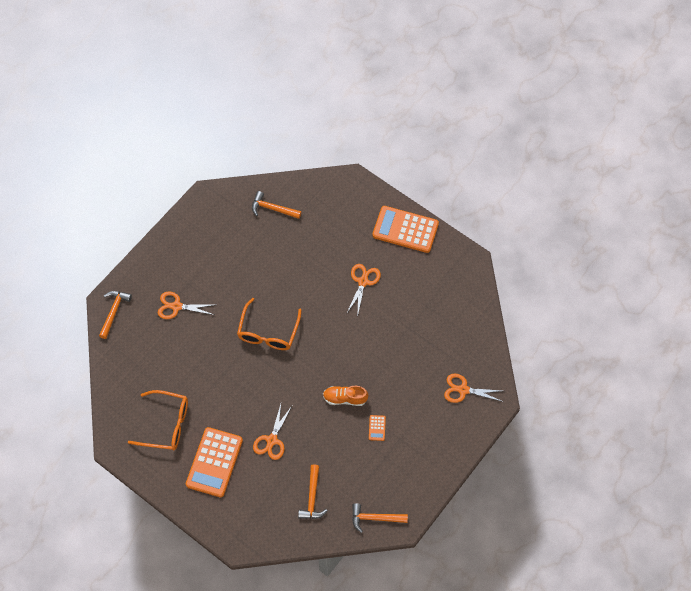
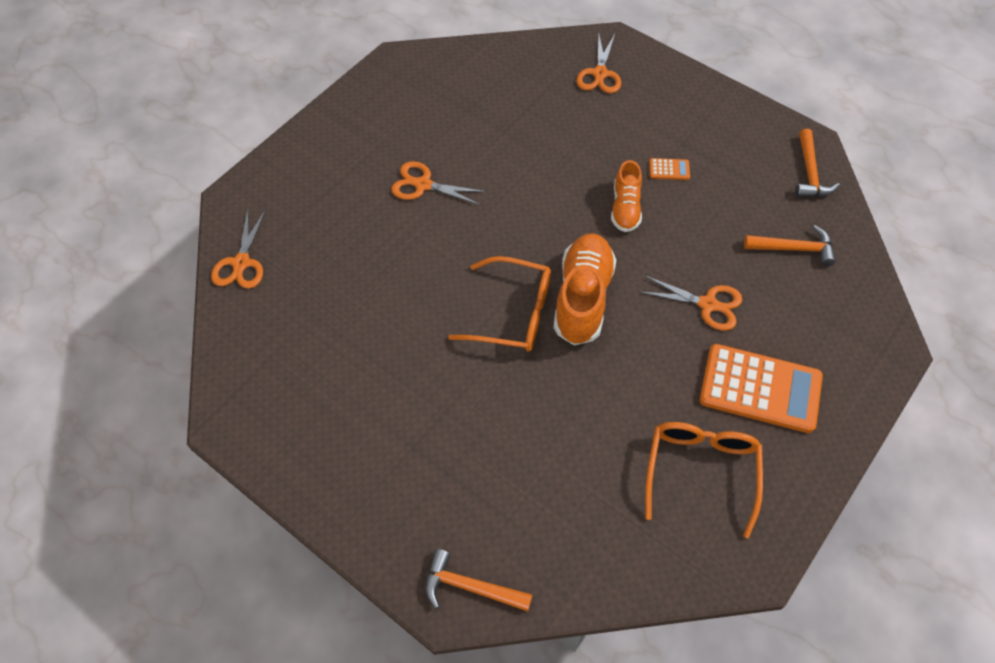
camera: 90 degrees left, 5 degrees down
(176, 306) = (461, 466): orange scissors -> orange scissors (241, 263)
(272, 209) = (270, 312): orange hammer -> none
(278, 370) = (582, 298): none -> orange shoe
(405, 230) = (335, 132): orange calculator -> none

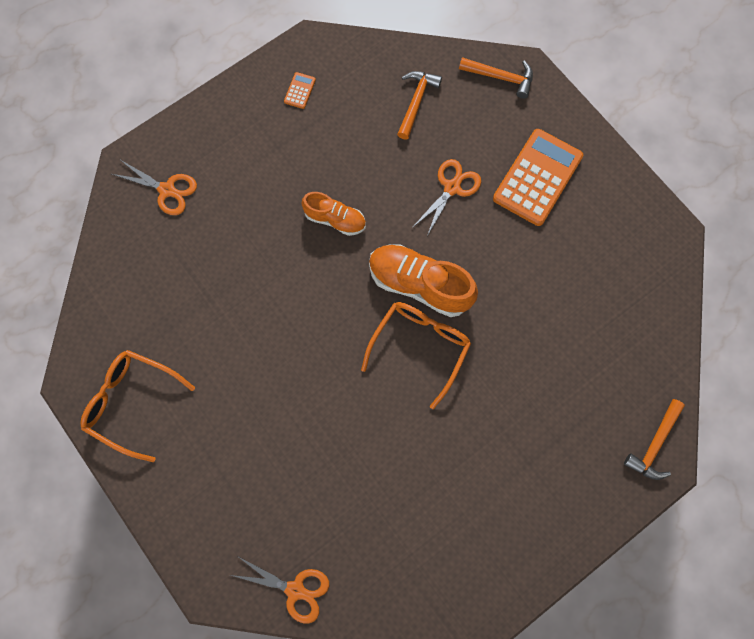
camera: 75 degrees left, 15 degrees up
(423, 185) = (252, 393): orange scissors -> none
(669, 169) = (303, 168): orange calculator -> orange calculator (299, 91)
(701, 471) = (596, 246): orange glasses -> orange glasses (131, 402)
(810, 173) = (343, 58): orange hammer -> orange hammer (501, 77)

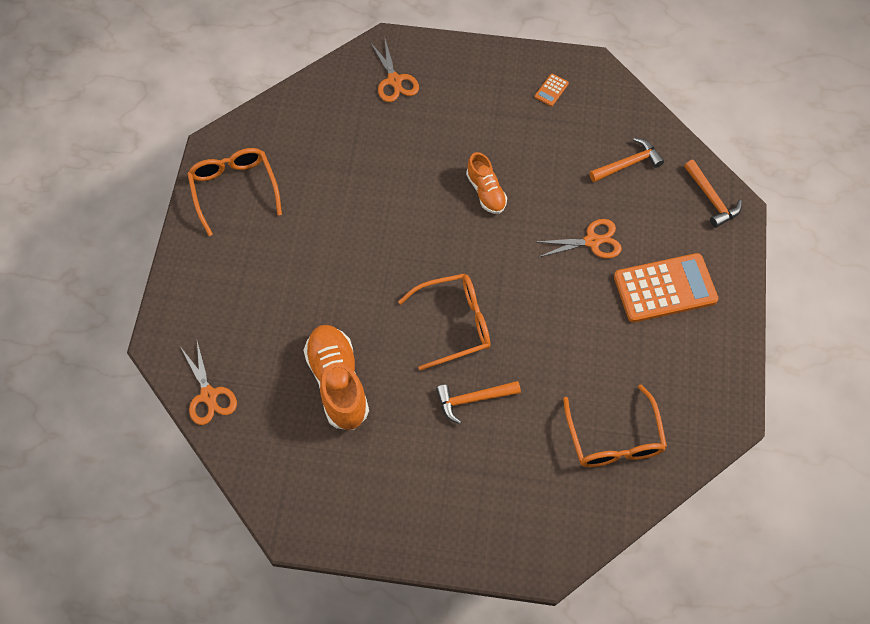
camera: 45 degrees right, 10 degrees down
(299, 91) = (551, 90): orange calculator -> orange calculator turned 150 degrees clockwise
(419, 284) = (499, 283): orange shoe -> orange shoe (338, 382)
(615, 325) = (614, 438): none -> orange glasses
(654, 444) = (553, 545): orange hammer -> orange hammer (473, 399)

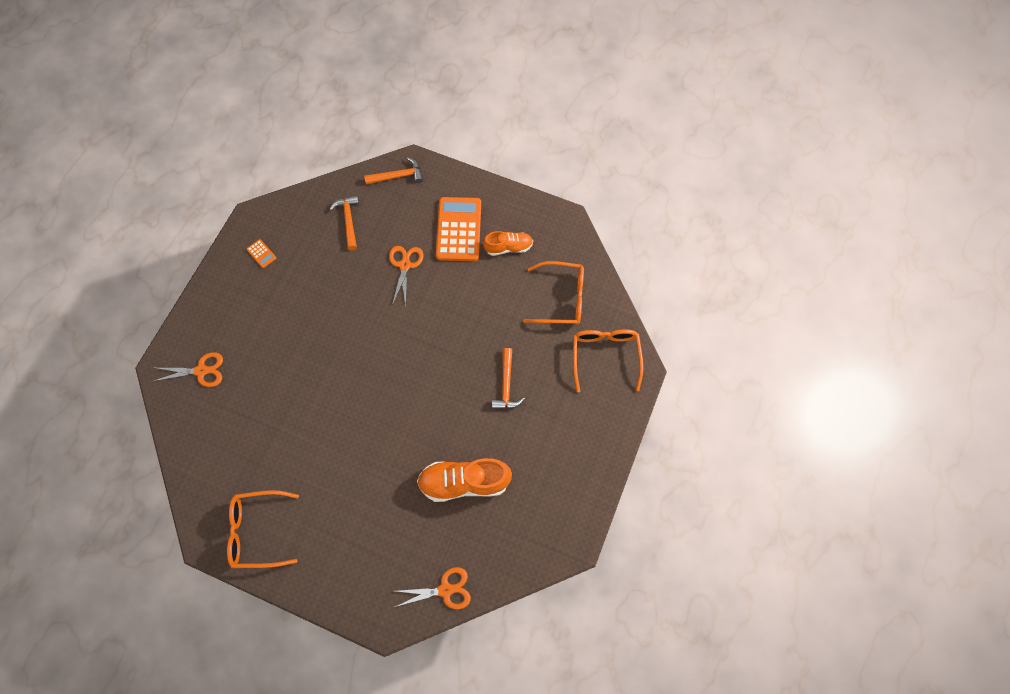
camera: 75 degrees left, 5 degrees up
(454, 323) = (441, 381): orange glasses -> orange glasses (605, 356)
(486, 192) = (335, 328): orange shoe -> orange shoe (508, 247)

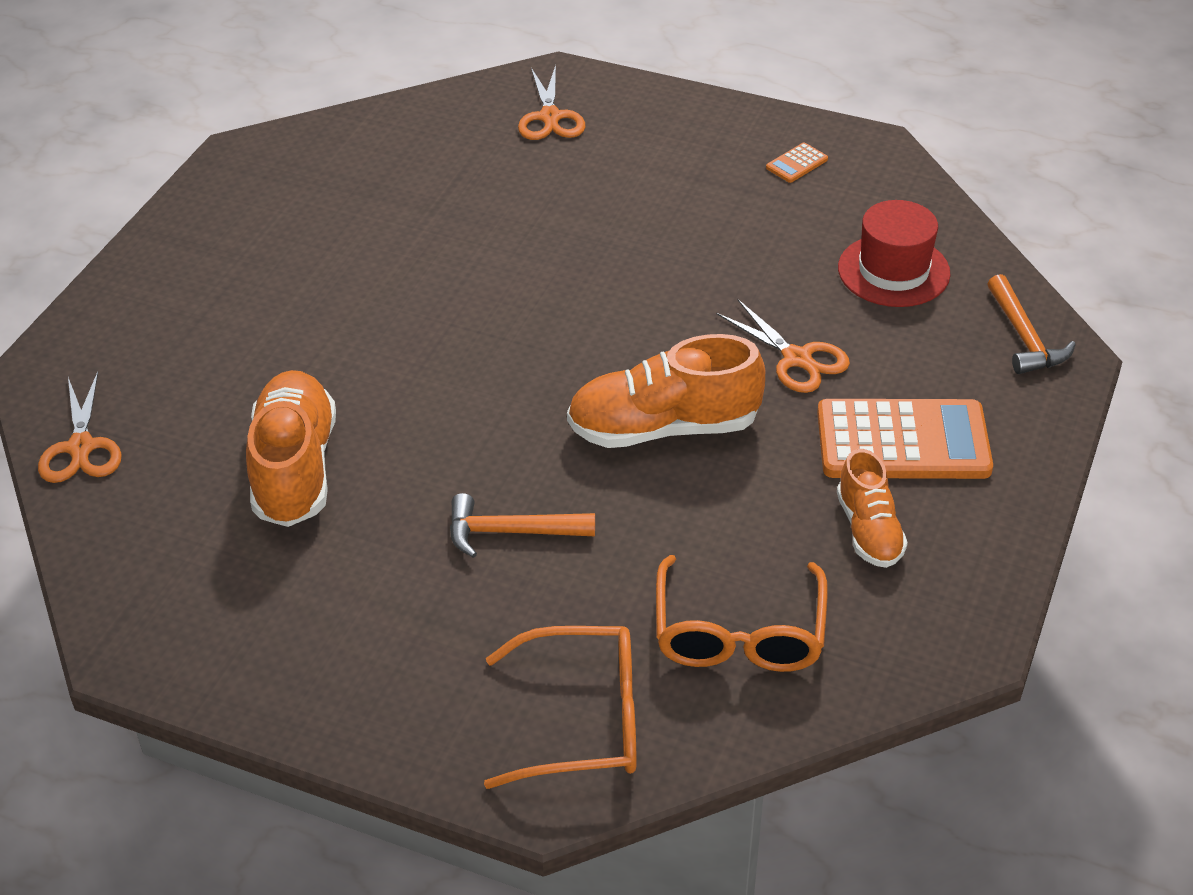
camera: 90 degrees right, 25 degrees down
(257, 531) = (246, 205): orange glasses -> none
(348, 220) = (893, 271): orange hammer -> red hat
(405, 265) = (797, 359): orange scissors -> orange scissors turned 45 degrees clockwise
(445, 322) = (663, 428): none -> orange shoe

